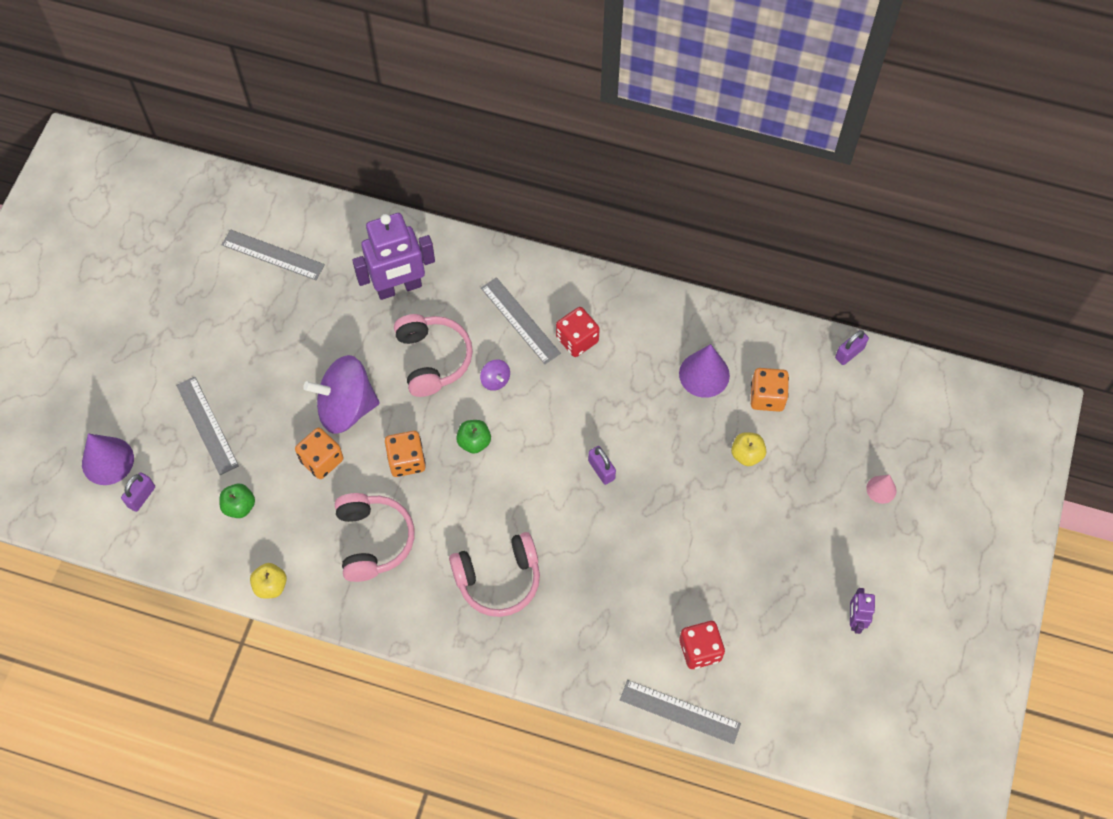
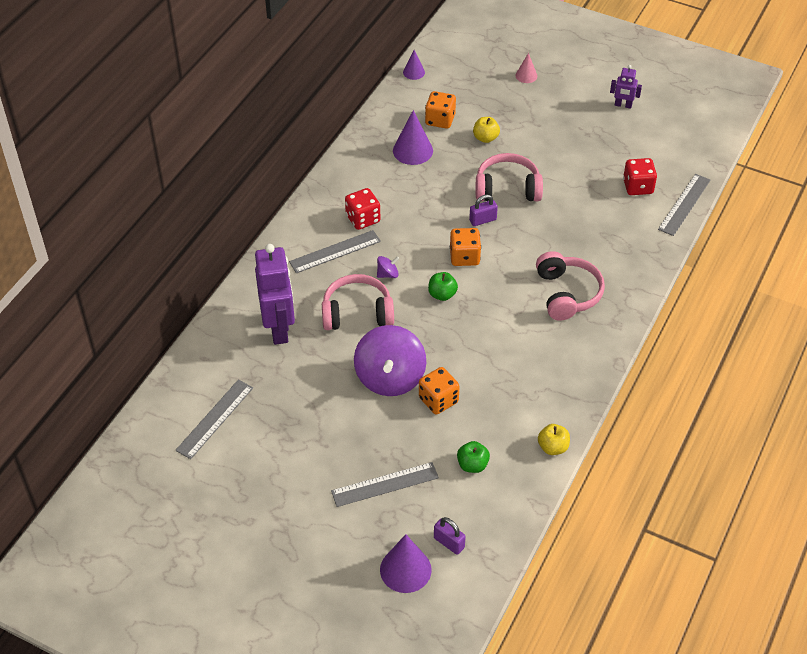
camera: 80 degrees left, 15 degrees down
(373, 540) = (521, 371): pink headphones -> pink headphones (507, 188)
(406, 460) = (450, 341): orange dice -> orange dice (464, 257)
(849, 353) = (414, 72): purple padlock -> purple cone

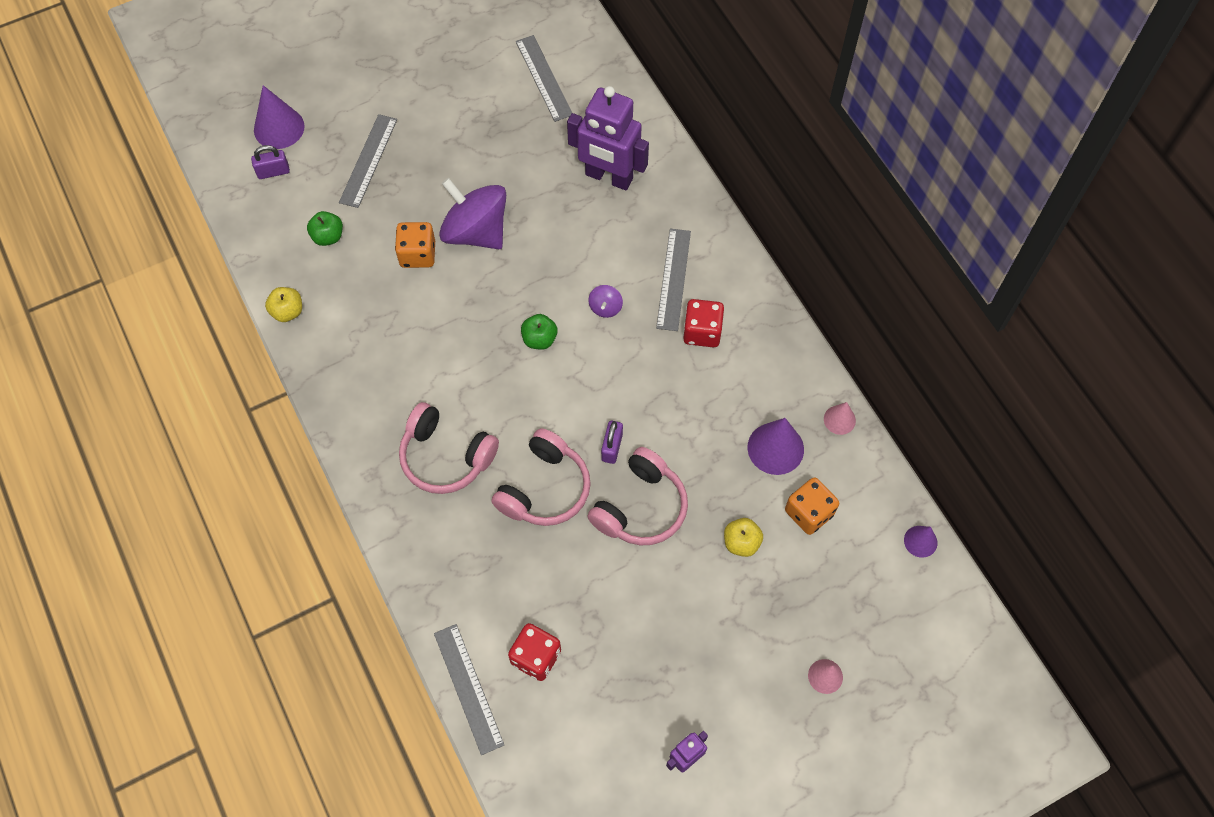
camera: 125 degrees right, 15 degrees up
(357, 313) = (576, 251): pink headphones -> pink headphones (544, 488)
(368, 132) = (839, 420): none -> pink cone
(464, 257) = (573, 393): orange dice -> none

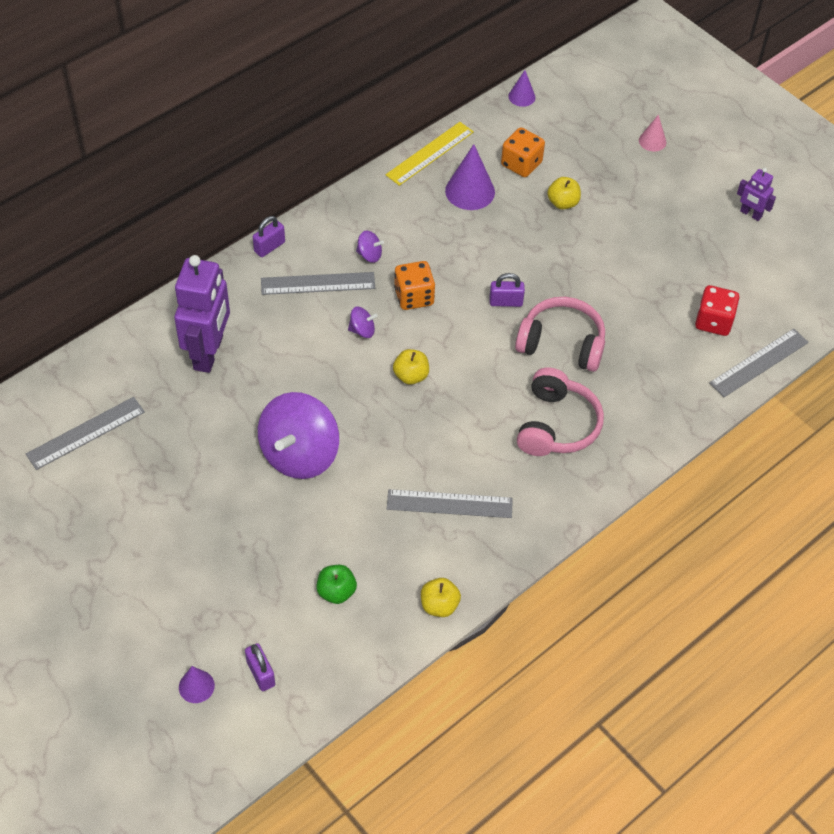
camera: 105 degrees left, 10 degrees down
(279, 128) = (196, 686): purple cone -> purple cone, size x0.57
(368, 160) = (227, 577): grey ruler -> grey ruler (449, 503)
(417, 254) = (339, 500): orange dice -> orange dice (414, 297)
(539, 339) = (411, 376): green apple -> yellow apple
(640, 507) = (555, 273): pink headphones -> none
(702, 332) = (369, 255): red dice -> purple spinning top
(730, 245) = (269, 247): none -> purple padlock
(839, 420) = (430, 153): pink cone -> yellow ruler

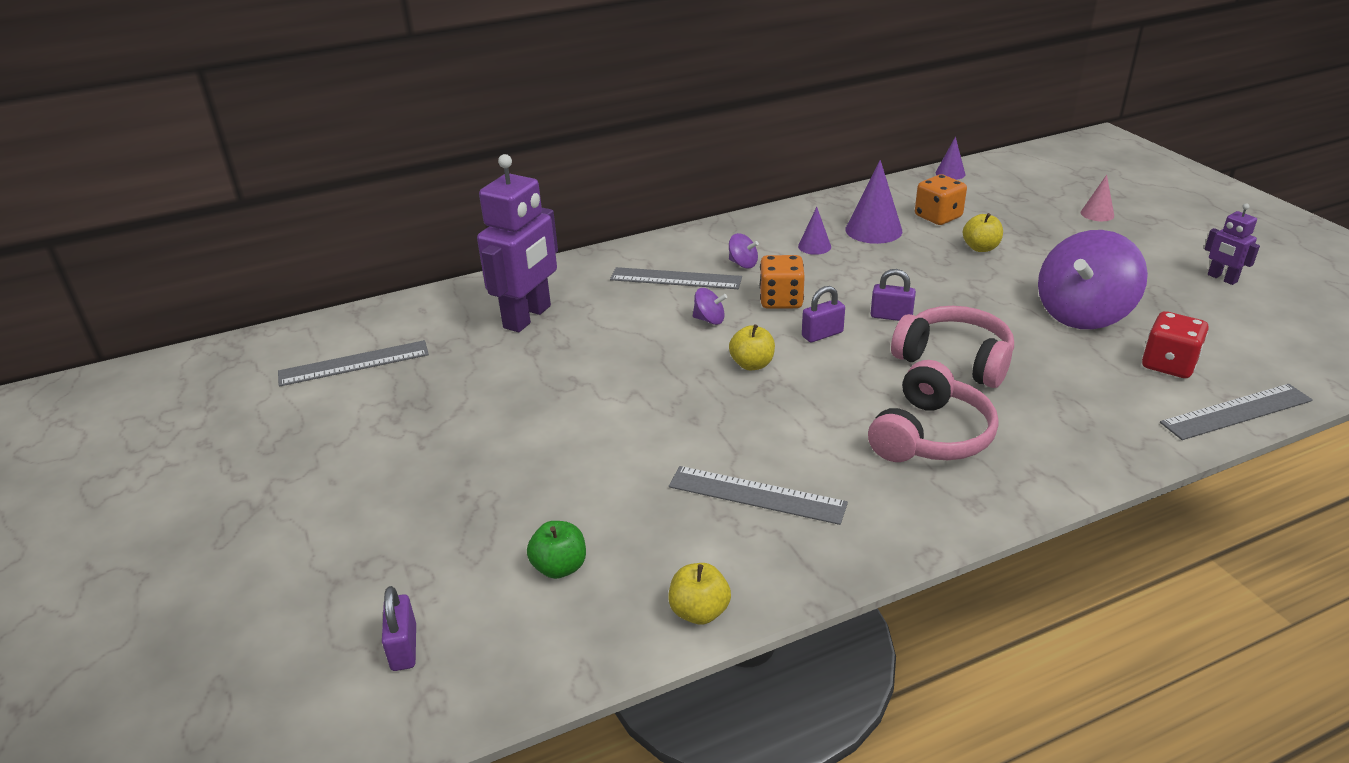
camera: 20 degrees right, 20 degrees down
(196, 686) = (308, 645): purple cone -> purple cone (814, 246)
(269, 247) = (637, 247): purple padlock -> purple padlock (822, 334)
(299, 454) = (583, 416): purple spinning top -> purple spinning top (1083, 314)
(430, 153) = (837, 201): yellow ruler -> none

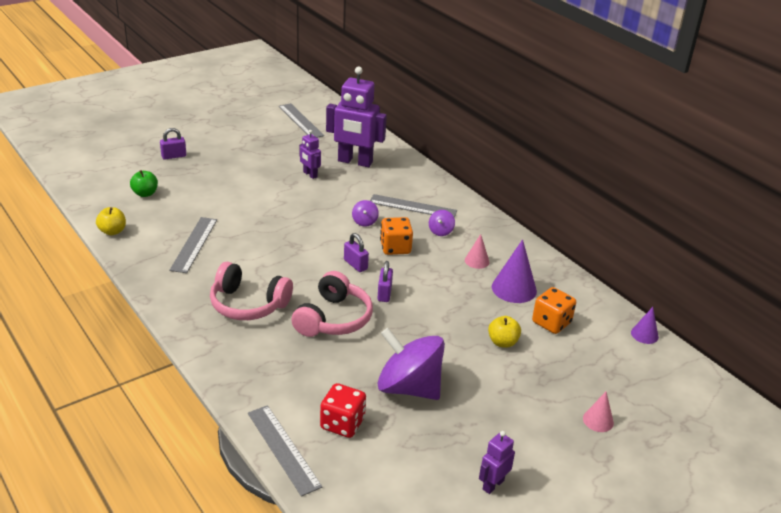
camera: 75 degrees right, 0 degrees up
(404, 648) = (102, 164): purple padlock -> purple padlock (174, 156)
(553, 362) = (310, 174): none -> purple robot
(675, 279) = (413, 207): grey ruler -> grey ruler turned 75 degrees counterclockwise
(752, 364) = (316, 239): yellow apple -> none
(814, 246) = (477, 261): purple cone -> pink cone

